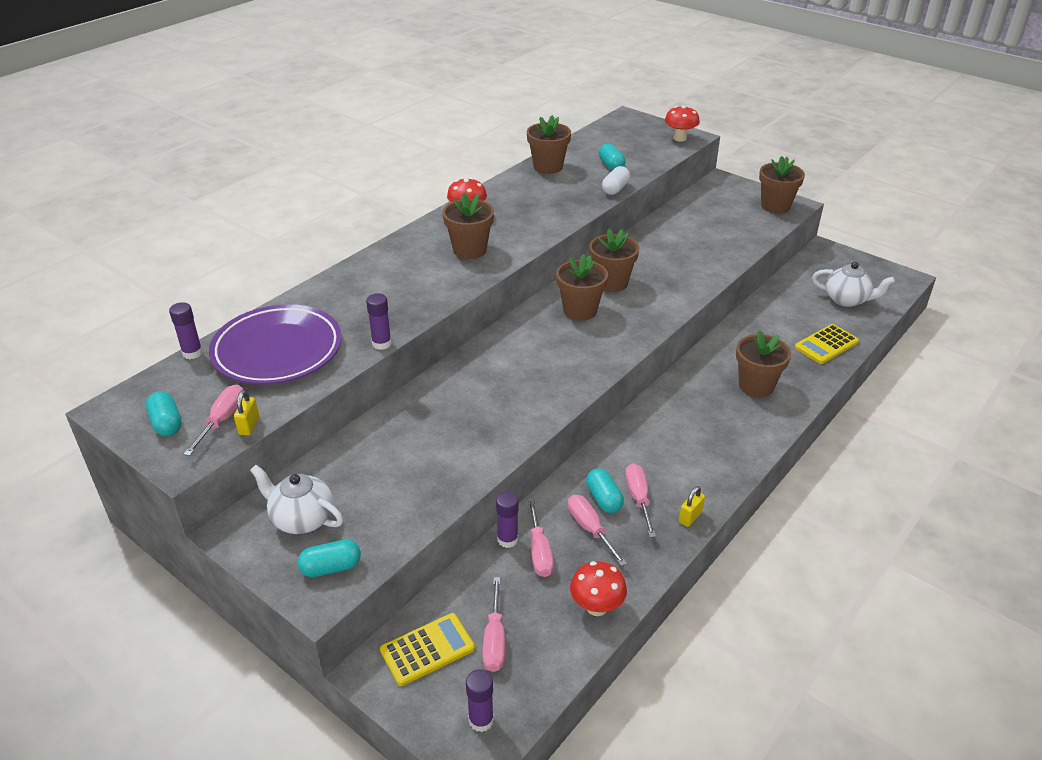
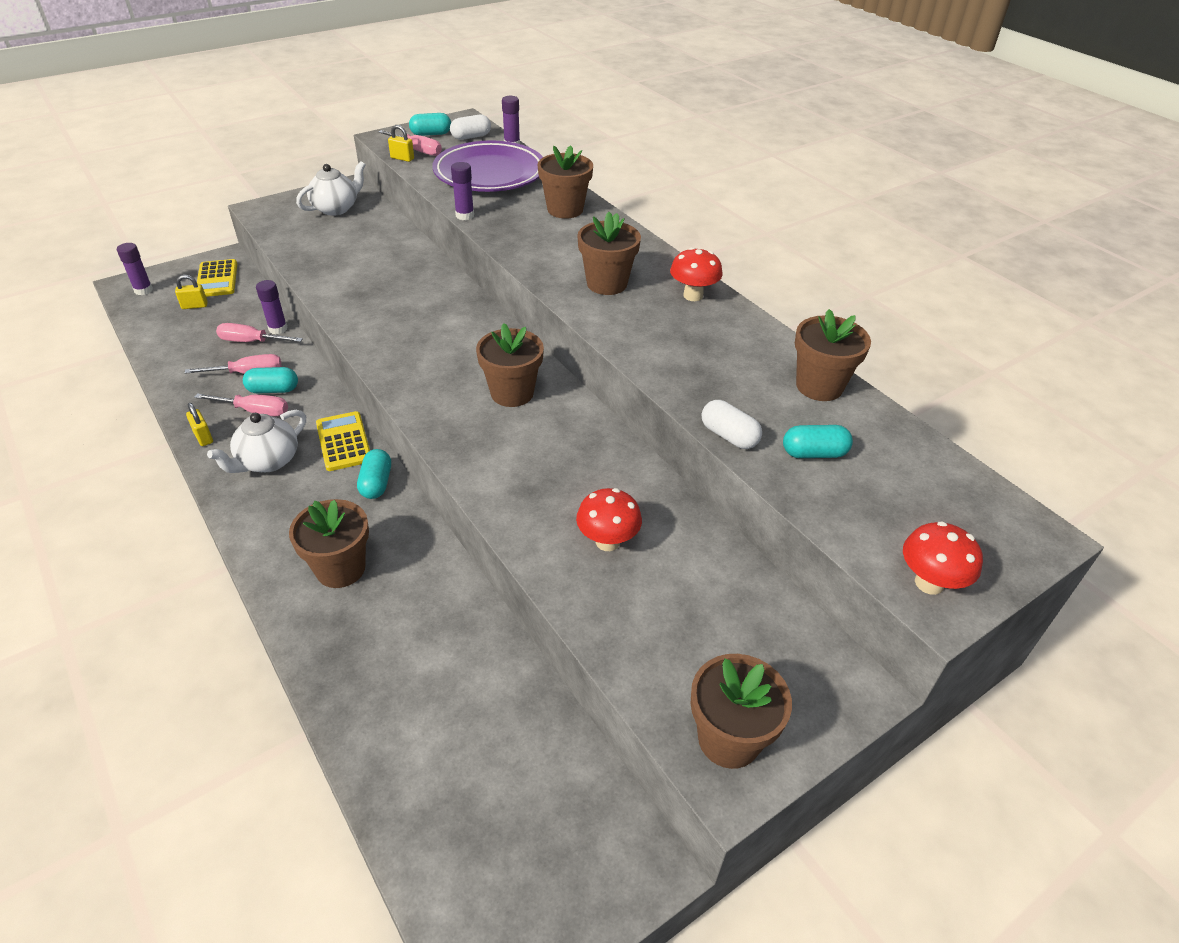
camera: 105 degrees right, 5 degrees up
(172, 388) = (471, 137): none -> white capsule
(331, 567) = (280, 214): turquoise capsule -> turquoise capsule (376, 483)
(494, 640) = (194, 306): pink screwdriver -> yellow padlock
(596, 607) = (171, 357): red mushroom -> red mushroom (607, 541)
(611, 283) = (558, 434): brown flower pot -> brown flower pot (565, 210)
(826, 345) = (370, 698): yellow calculator -> yellow calculator (344, 442)
(847, 300) = (466, 803): white teapot -> white teapot (268, 461)

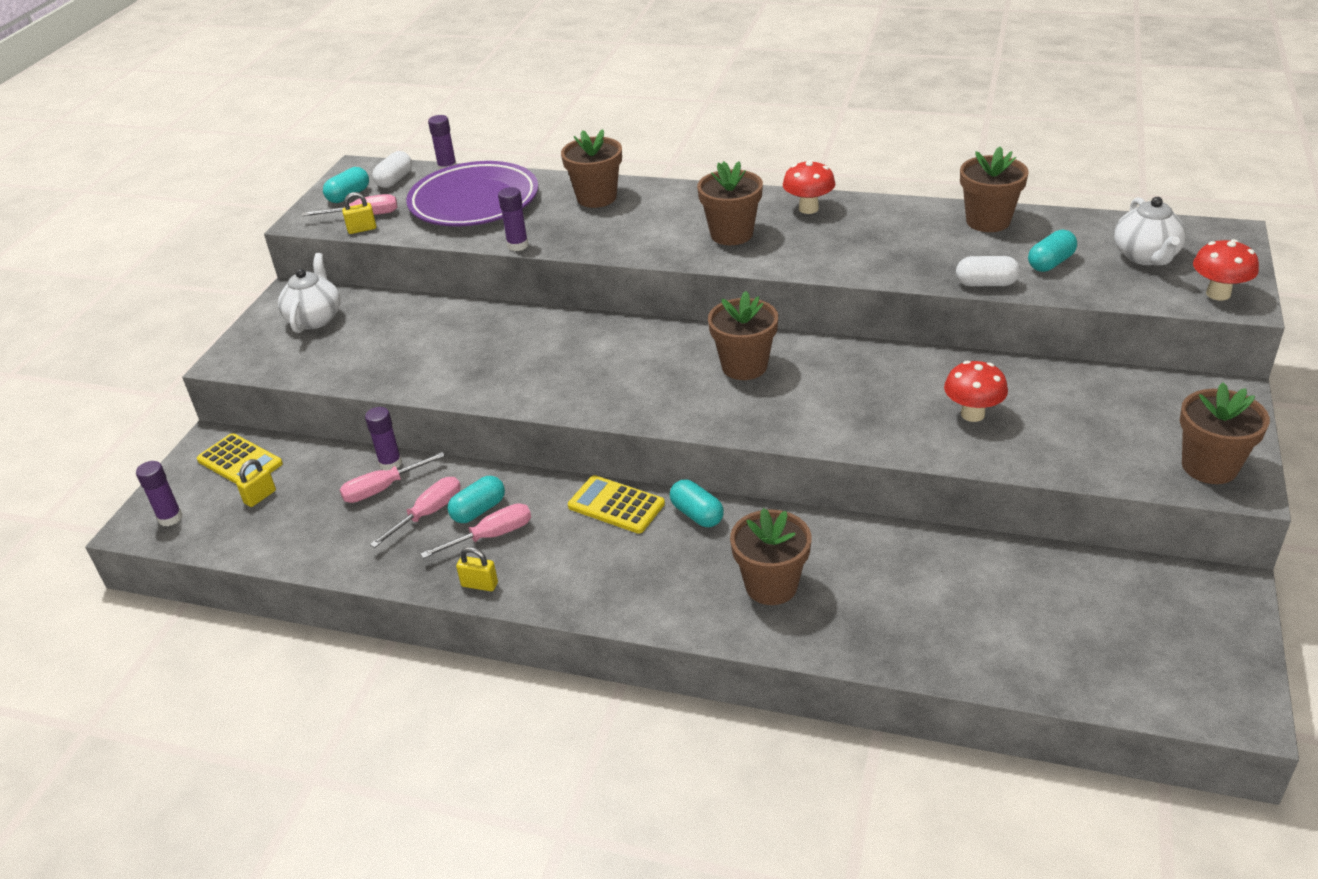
camera: 35 degrees left, 5 degrees down
(268, 461) = (575, 561): white teapot -> white teapot (1145, 256)

